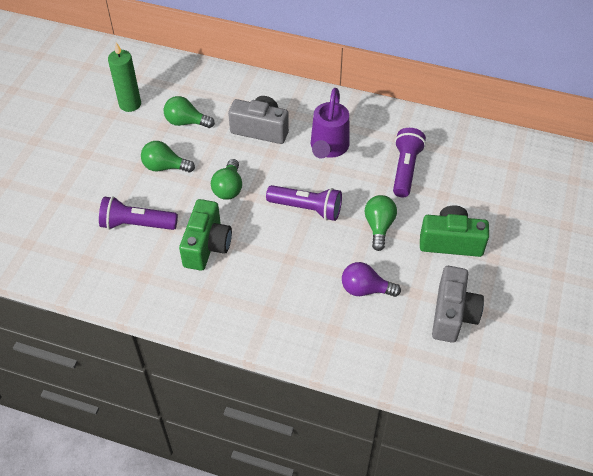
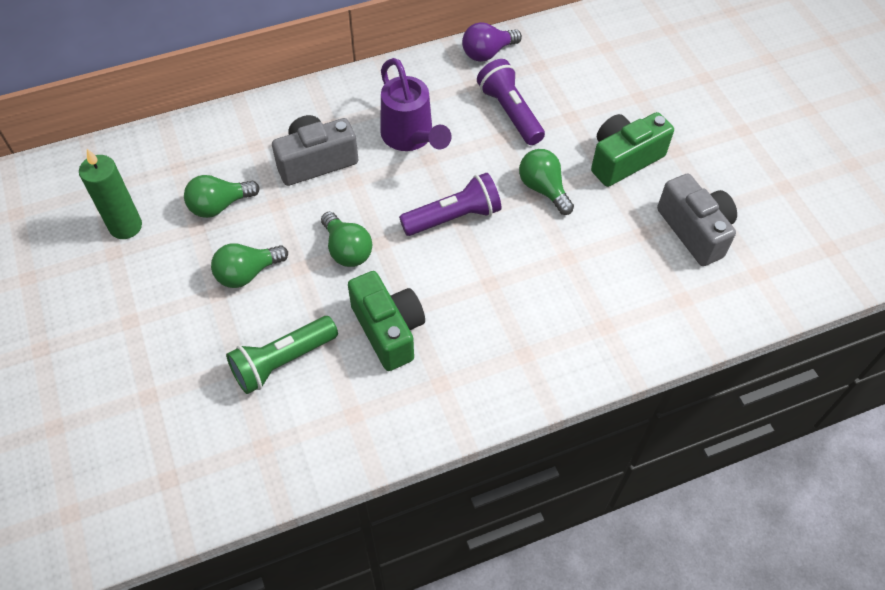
camera: 40 degrees left, 5 degrees up
(137, 224) = (282, 361): purple flashlight -> green flashlight
(365, 289) = (594, 262): purple light bulb -> purple light bulb (487, 53)

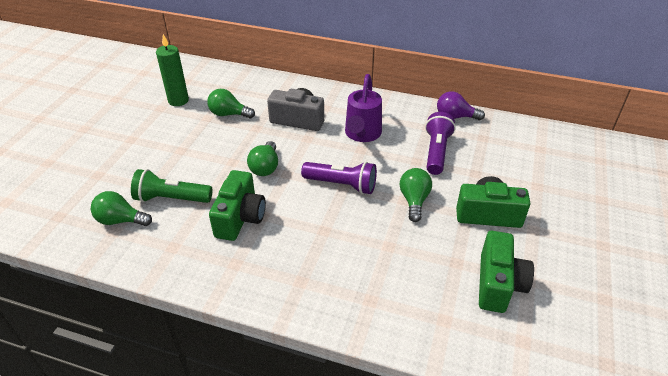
camera: 40 degrees right, 15 degrees down
(247, 273) = (205, 150): green light bulb -> green light bulb (120, 220)
(695, 231) = (498, 284): grey camera -> green camera

